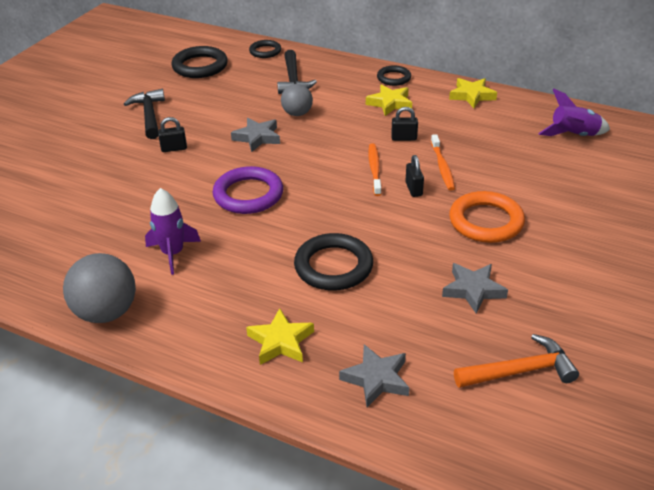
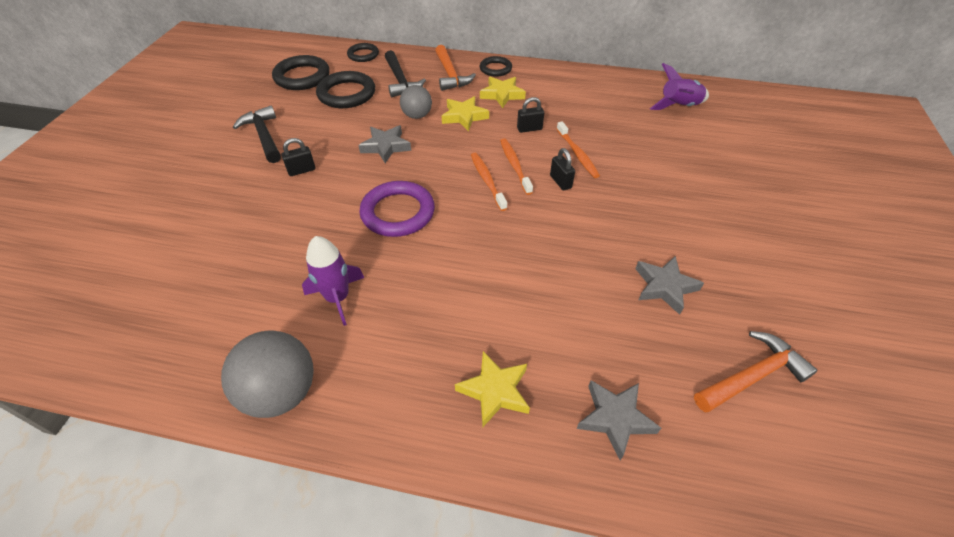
camera: 15 degrees left, 10 degrees up
(333, 266) = (516, 283): black ring -> black ring (347, 94)
(342, 179) = (487, 181): none -> orange toothbrush
(345, 79) = (450, 74): none -> orange hammer
(472, 96) = (573, 78): yellow star -> yellow star (464, 116)
(486, 221) = (642, 207): orange ring -> none

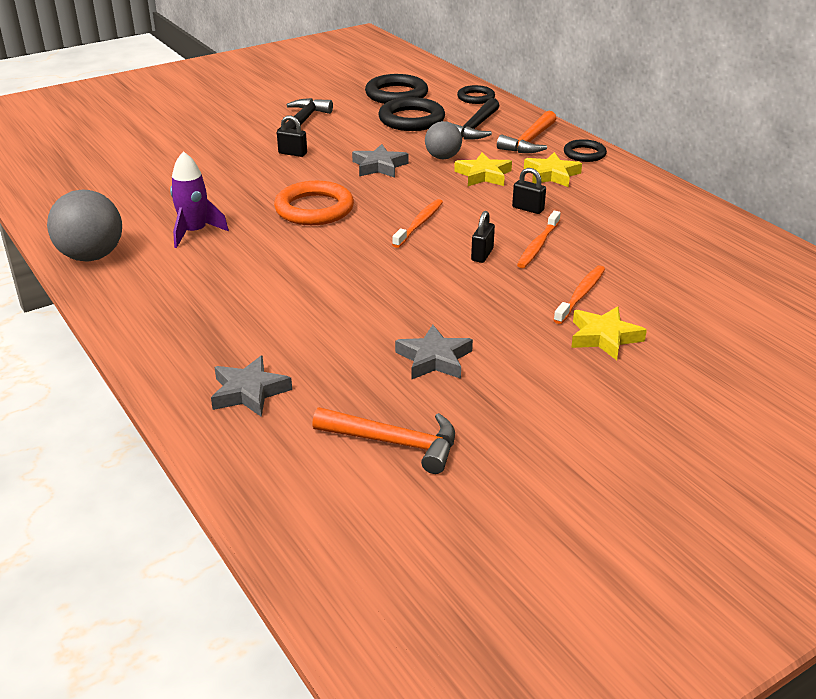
camera: 45 degrees right, 15 degrees down
(398, 212) = (314, 209): purple ring -> orange ring
(495, 391) = (202, 330): yellow star -> yellow star (604, 337)
(514, 166) = (462, 226): orange toothbrush -> orange toothbrush (580, 295)
(679, 107) = (734, 263): purple rocket -> none

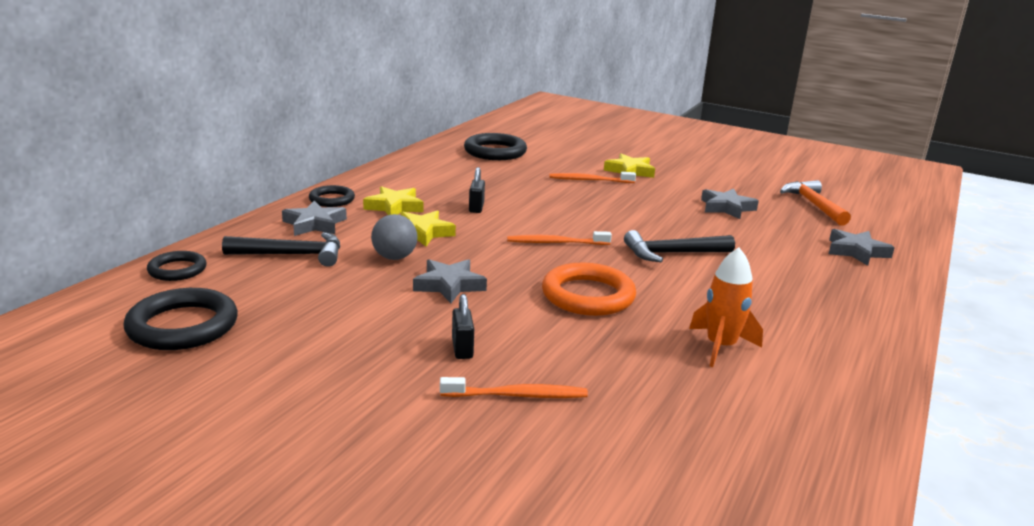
camera: 120 degrees left, 10 degrees down
(91, 256) = (853, 392): grey ball -> none
(194, 232) = (720, 346): purple rocket -> orange rocket
(302, 121) = (342, 374): black hammer -> black hammer (673, 253)
(411, 119) = (285, 295): black ring -> black ring (495, 152)
(482, 255) = (576, 213): black padlock -> none
(530, 141) = (314, 224): orange hammer -> grey star
(538, 245) = (536, 198): orange toothbrush -> orange toothbrush (517, 395)

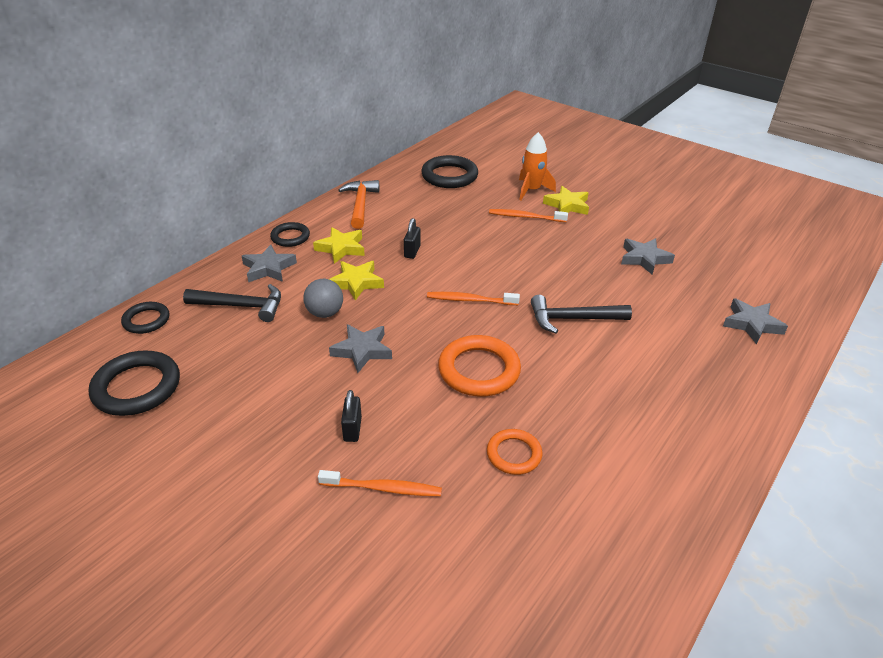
camera: 10 degrees right, 15 degrees up
(654, 360) = (514, 454): none -> orange ring
(720, 346) = (578, 442): orange rocket -> orange rocket (531, 190)
(813, 205) = (732, 257): orange hammer -> orange hammer (360, 205)

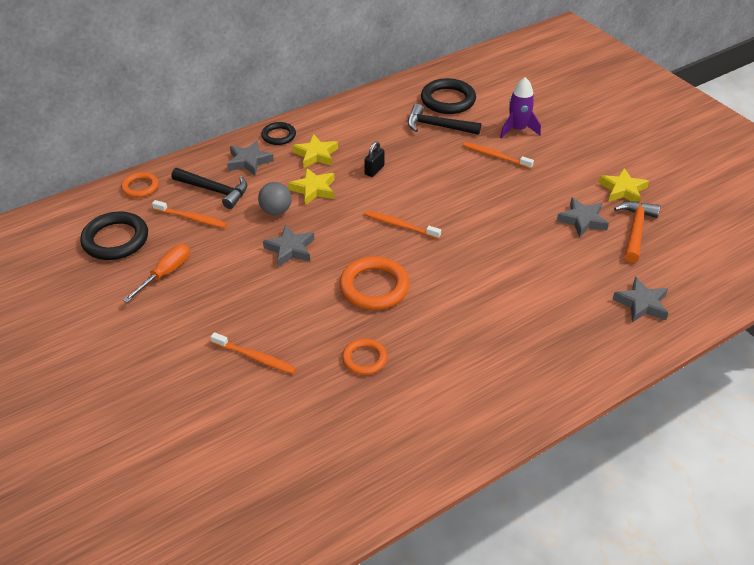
camera: 20 degrees right, 5 degrees up
(146, 320) = (140, 187): black ring -> orange ring
(220, 413) = (166, 273): none -> orange screwdriver
(226, 342) = (191, 218): none -> orange toothbrush
(352, 429) = (254, 309): black padlock -> none
(360, 205) = (352, 115): orange hammer -> orange hammer (635, 230)
(531, 190) = (518, 129): orange rocket -> purple rocket
(567, 205) = (542, 152): yellow star -> yellow star (622, 190)
(573, 319) = (479, 262): black hammer -> black hammer (438, 126)

